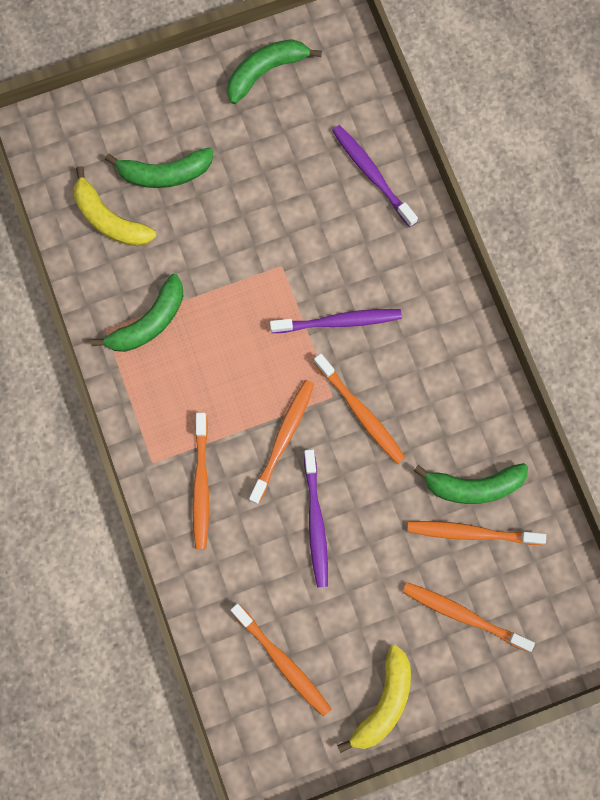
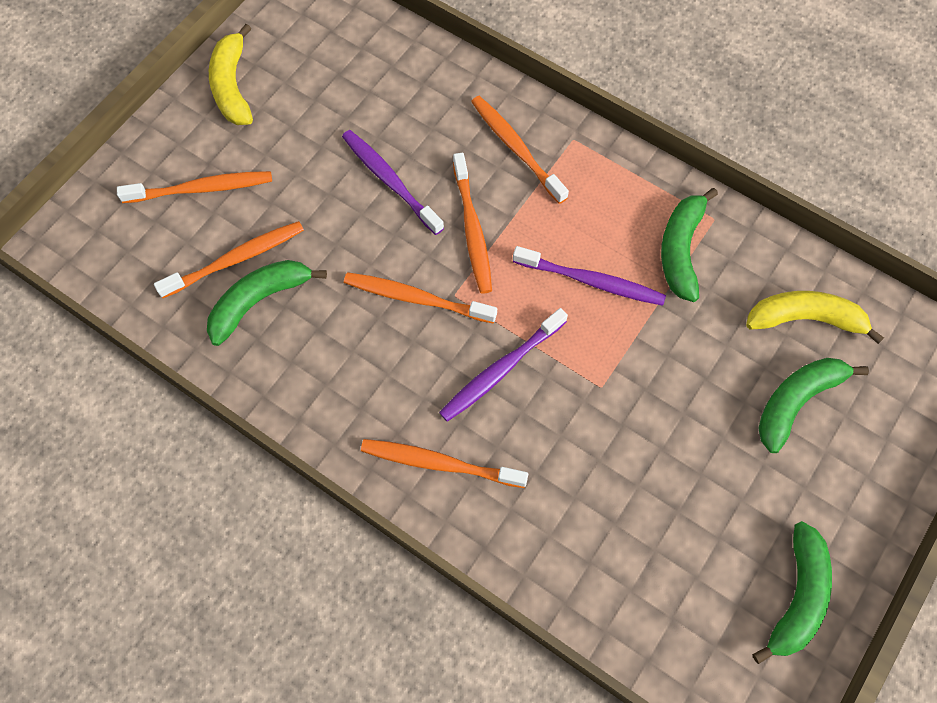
camera: 145 degrees right, 10 degrees down
(282, 662) = (341, 64): orange toothbrush -> orange toothbrush (439, 463)
(372, 174) = (584, 554): purple toothbrush -> purple toothbrush (591, 281)

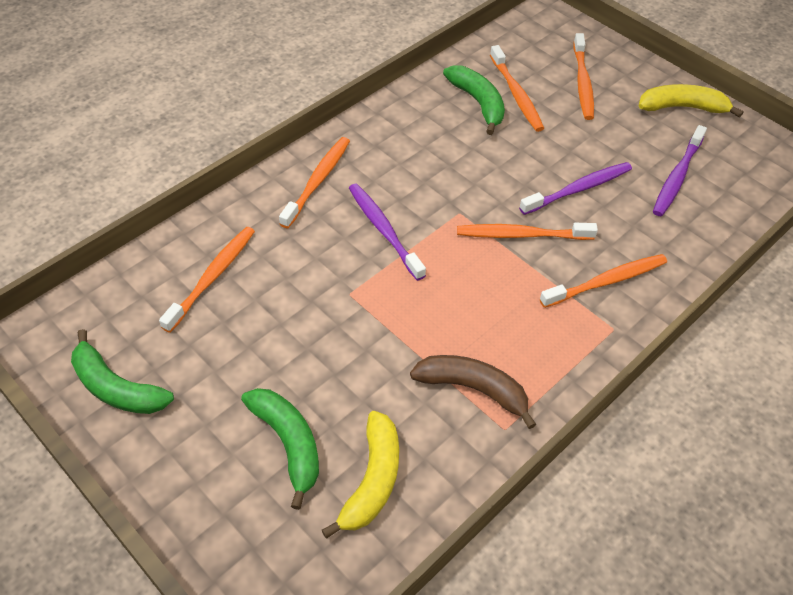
camera: 100 degrees right, 15 degrees down
(416, 298) = (461, 189): orange toothbrush -> orange toothbrush (212, 277)
(591, 281) = (453, 309): purple toothbrush -> purple toothbrush (677, 177)
(681, 250) = (473, 389): green banana -> brown banana

